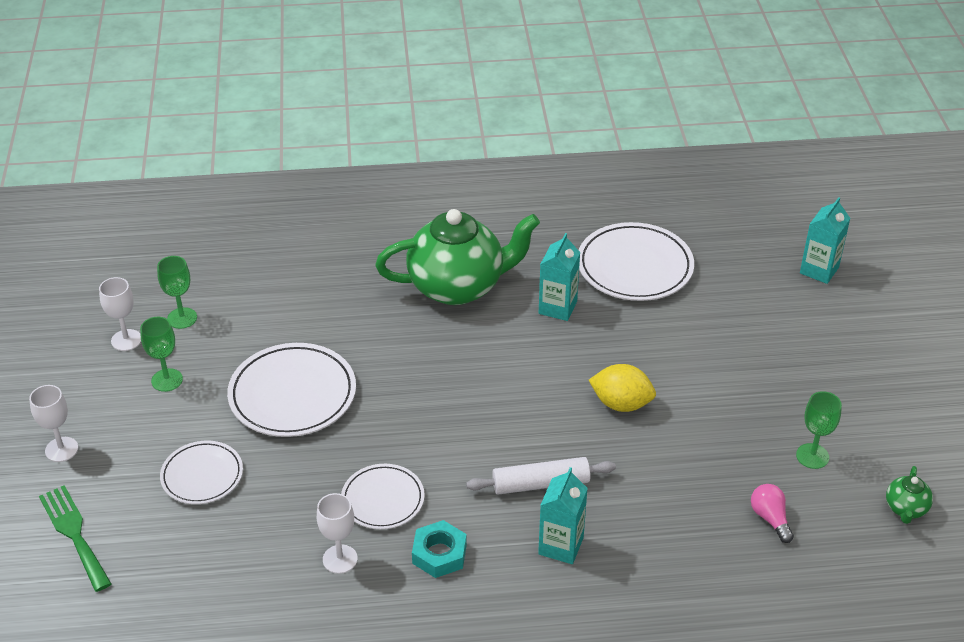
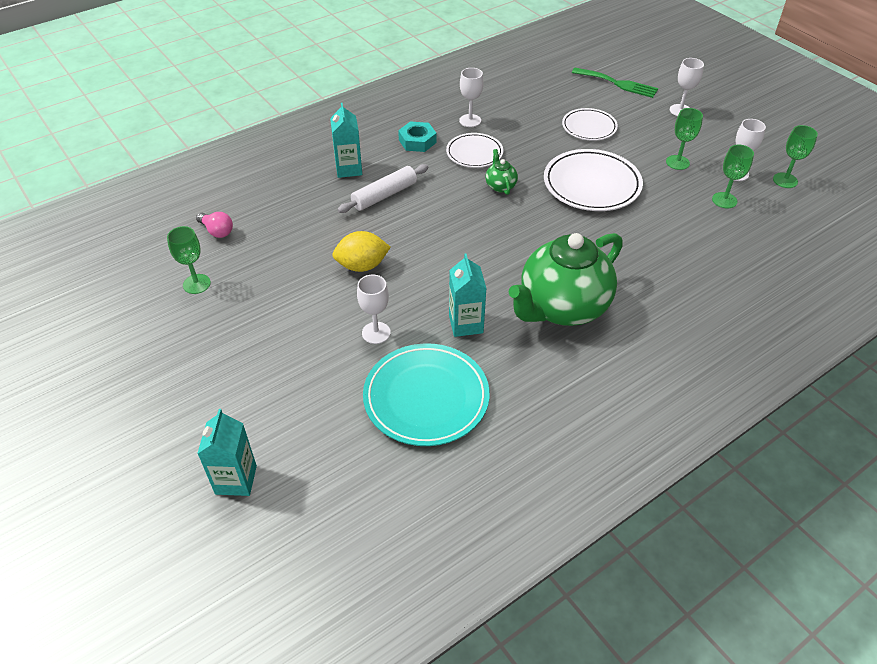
camera: 150 degrees right, 5 degrees up
(91, 312) = (785, 180): none -> green goblet
(635, 266) = (426, 397): white plate -> turquoise plate
(646, 332) = (376, 333): none -> white goblet
(905, 509) = (116, 273): green teapot -> green teapot (500, 186)

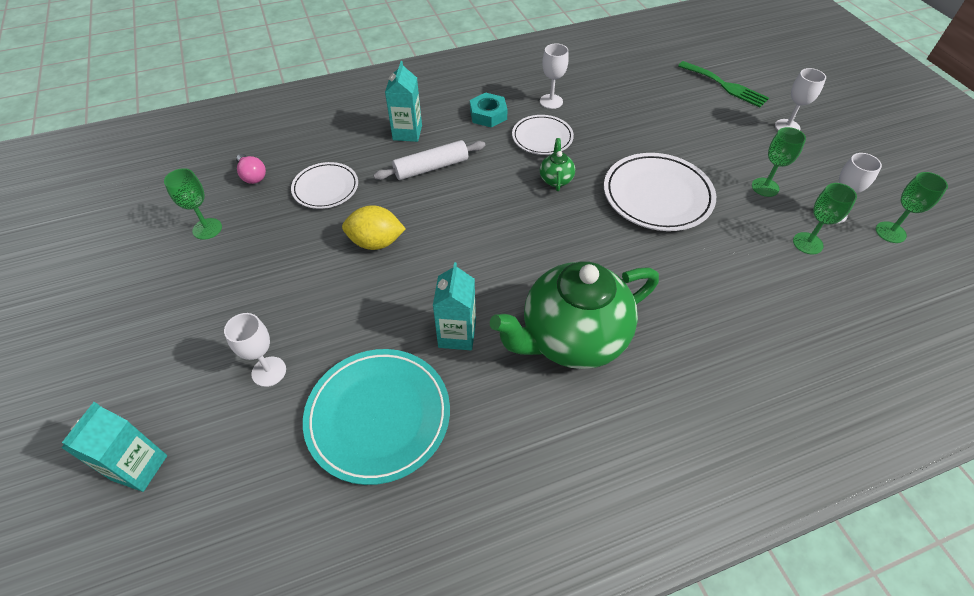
camera: 15 degrees right, 5 degrees up
(376, 333) = (358, 324): white goblet -> white goblet (269, 371)
(589, 127) = (676, 129): white plate -> white plate (325, 188)

